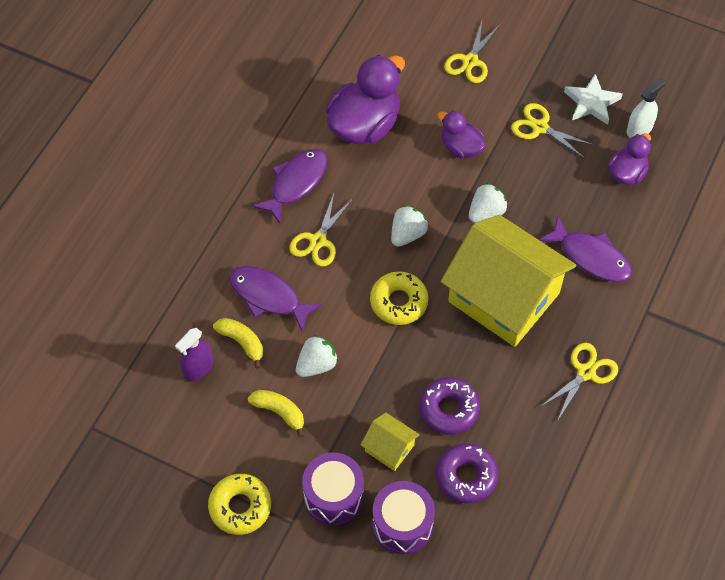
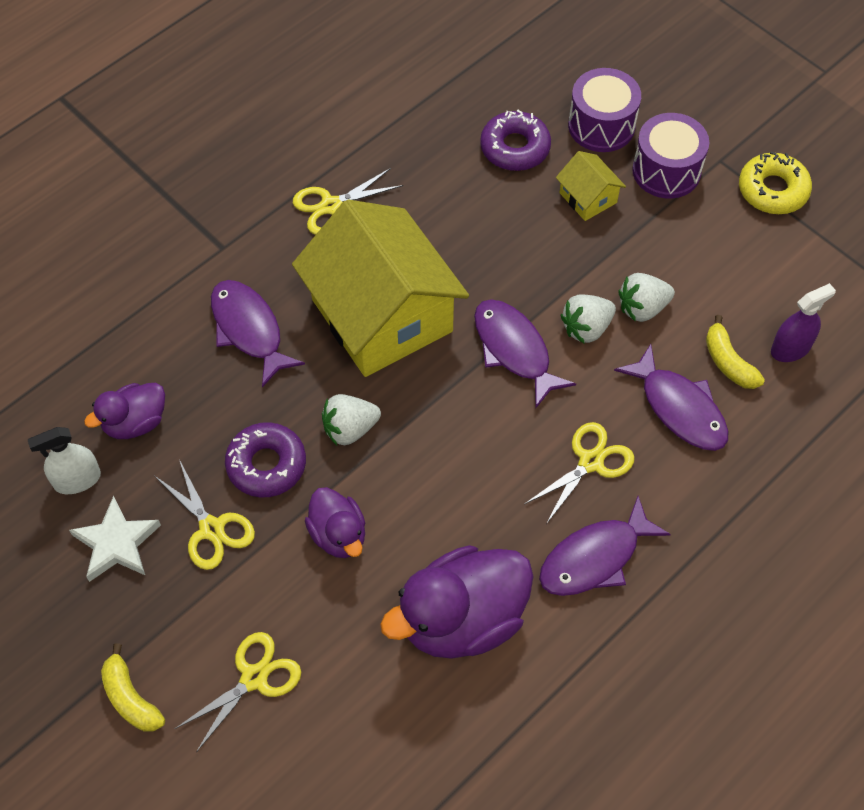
camera: 160 degrees left, 0 degrees up
(279, 412) = (703, 270): yellow banana -> yellow banana (131, 698)
(399, 302) = (514, 350): yellow donut -> purple fish
(407, 234) = (467, 433): white strawberry -> white strawberry (586, 328)
(449, 409) = (505, 215): purple donut -> purple donut (266, 465)

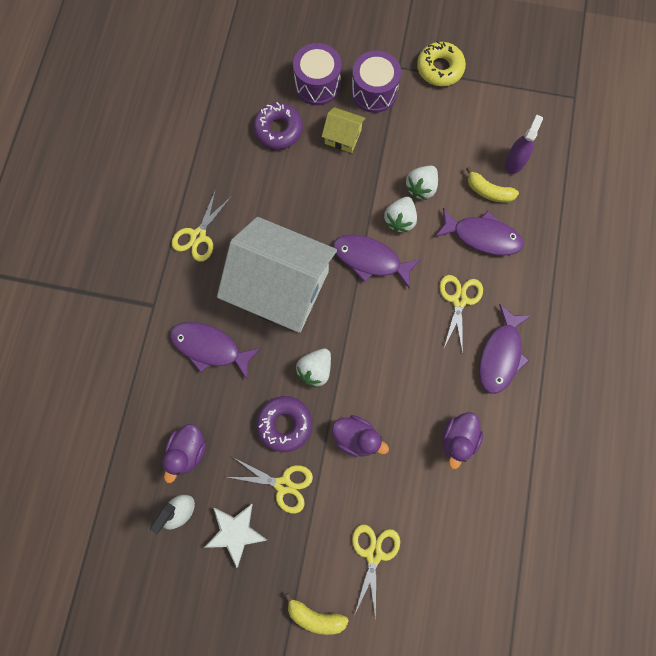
camera: 35 degrees left, 15 degrees up
(382, 315) = (281, 287): yellow house -> white house
(462, 619) = (458, 439): purple duck -> purple duck, size x0.56

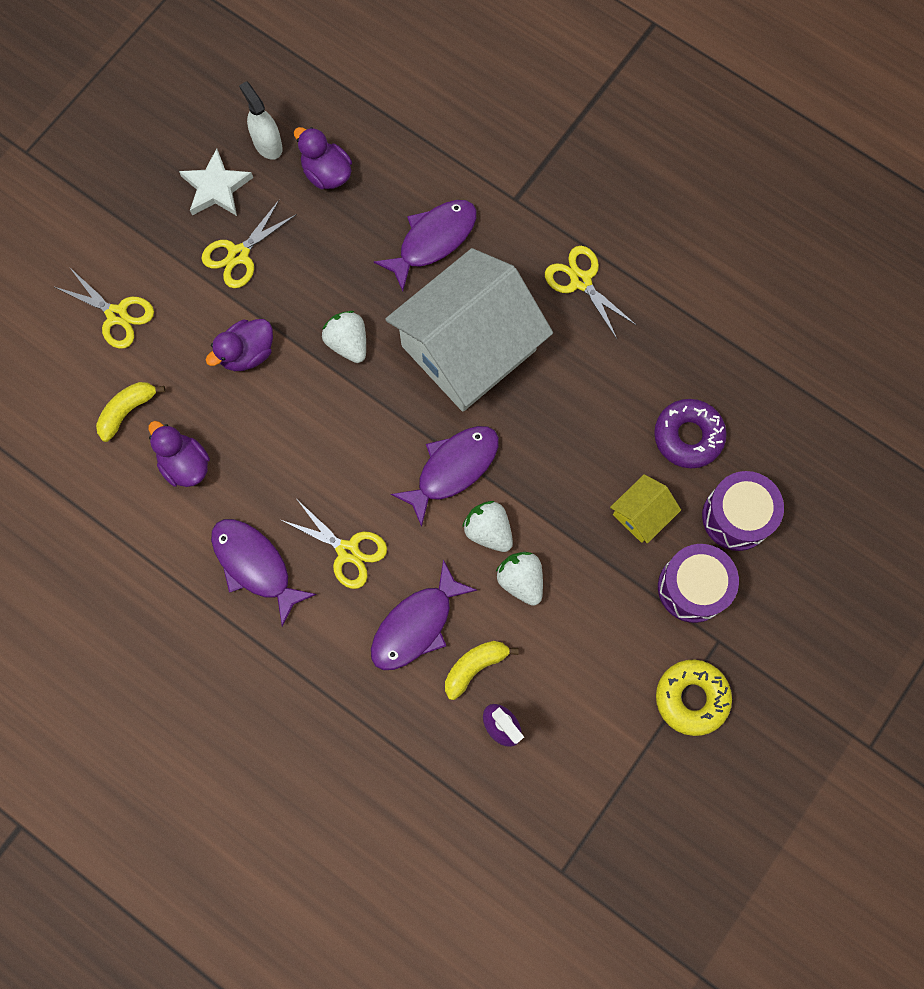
camera: 115 degrees right, 0 degrees up
(284, 424) = (303, 283): purple donut -> none
(315, 616) = (91, 231): yellow banana -> yellow banana (127, 411)

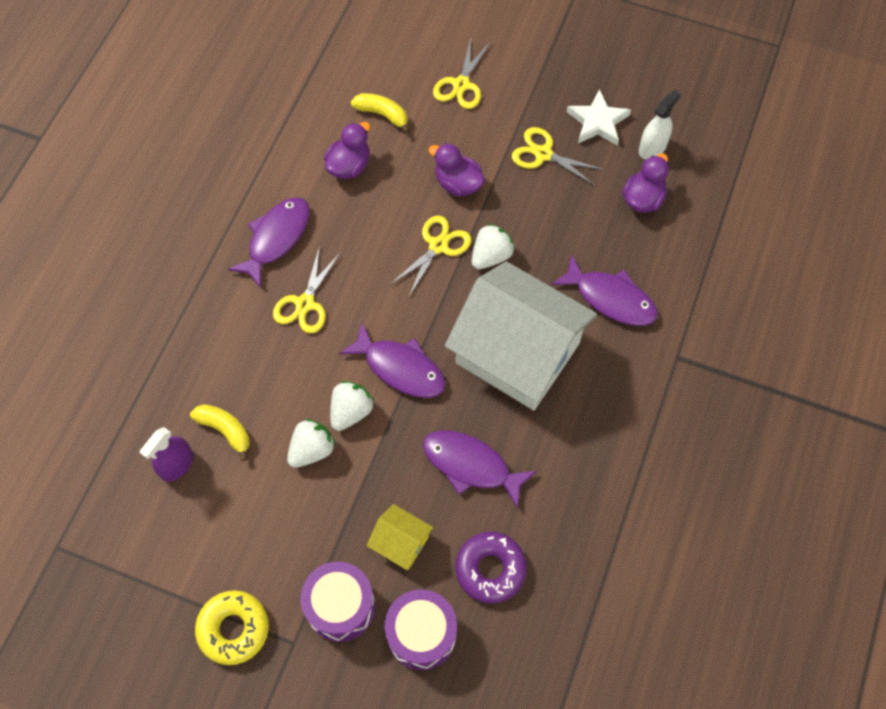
camera: 75 degrees right, 10 degrees down
(416, 625) = (252, 374): purple fish -> purple fish (471, 465)
(581, 281) = (616, 434): yellow scissors -> yellow scissors (438, 246)

